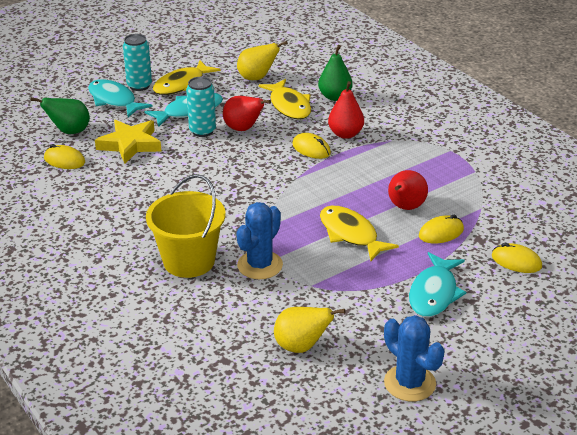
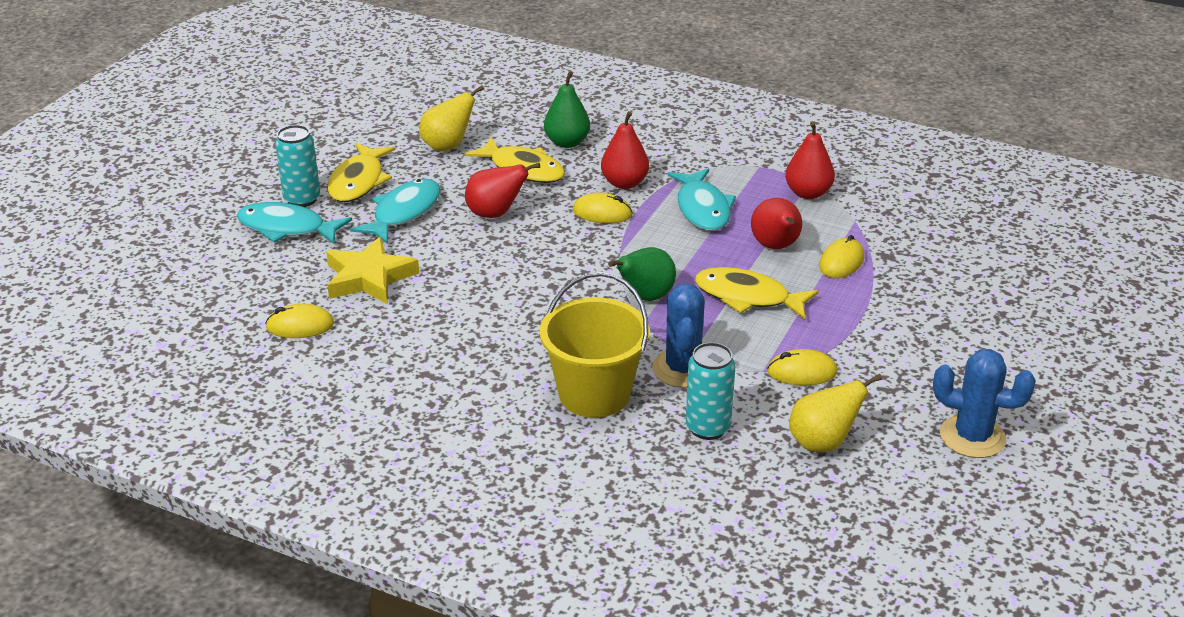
camera: 30 degrees left, 0 degrees up
(69, 131) = (267, 286): green pear -> green pear (645, 297)
(202, 131) = (446, 232): turquoise can -> turquoise can (708, 428)
(434, 293) = (900, 331): turquoise fish -> turquoise fish (702, 209)
(466, 179) = (808, 193): none -> red pear
(516, 261) = (946, 267): yellow mouse -> yellow mouse (802, 372)

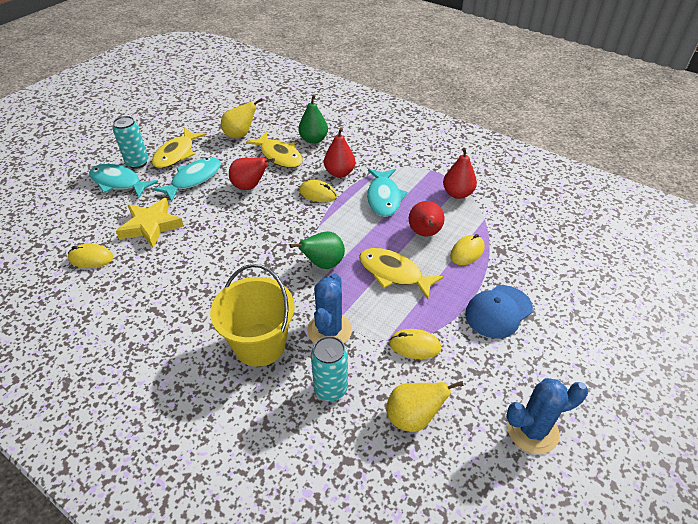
camera: 10 degrees right, 10 degrees up
(901, 324) = (498, 311): none -> blue cap
(972, 437) = (532, 430): blue cactus -> blue cactus turned 45 degrees counterclockwise

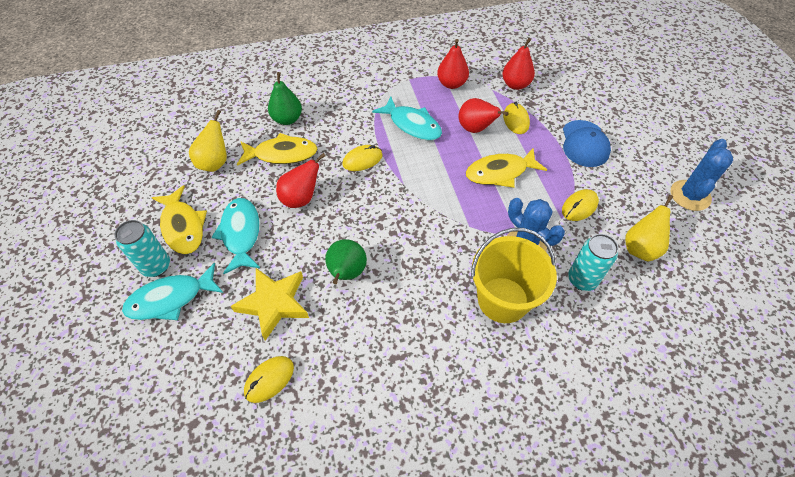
camera: 50 degrees left, 10 degrees up
(323, 264) = (450, 207): green pear -> green pear (346, 273)
(339, 173) = (351, 131): red pear -> red pear (515, 85)

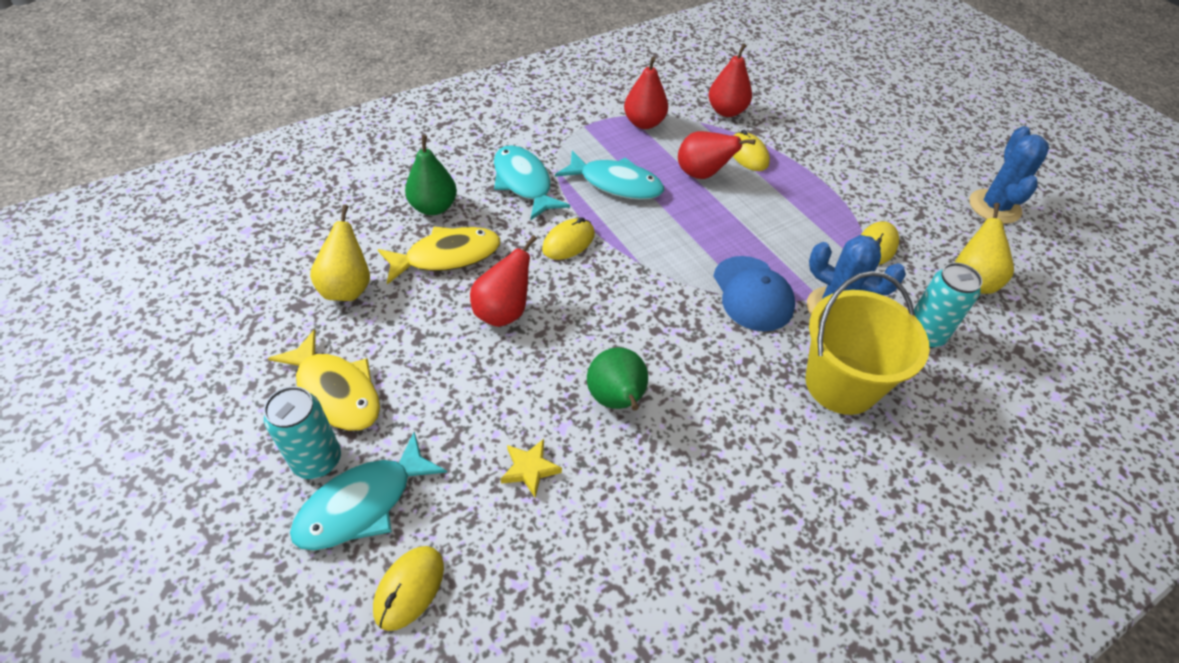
camera: 20 degrees left, 5 degrees down
(241, 234) = (434, 381): turquoise fish -> turquoise fish (524, 183)
(269, 380) = (572, 581): yellow mouse -> yellow mouse (409, 588)
(274, 303) = (530, 469): yellow star -> yellow star, size x0.52
(500, 172) = (759, 223): yellow fish -> none
(584, 144) = (845, 168): blue cap -> blue cap (752, 294)

